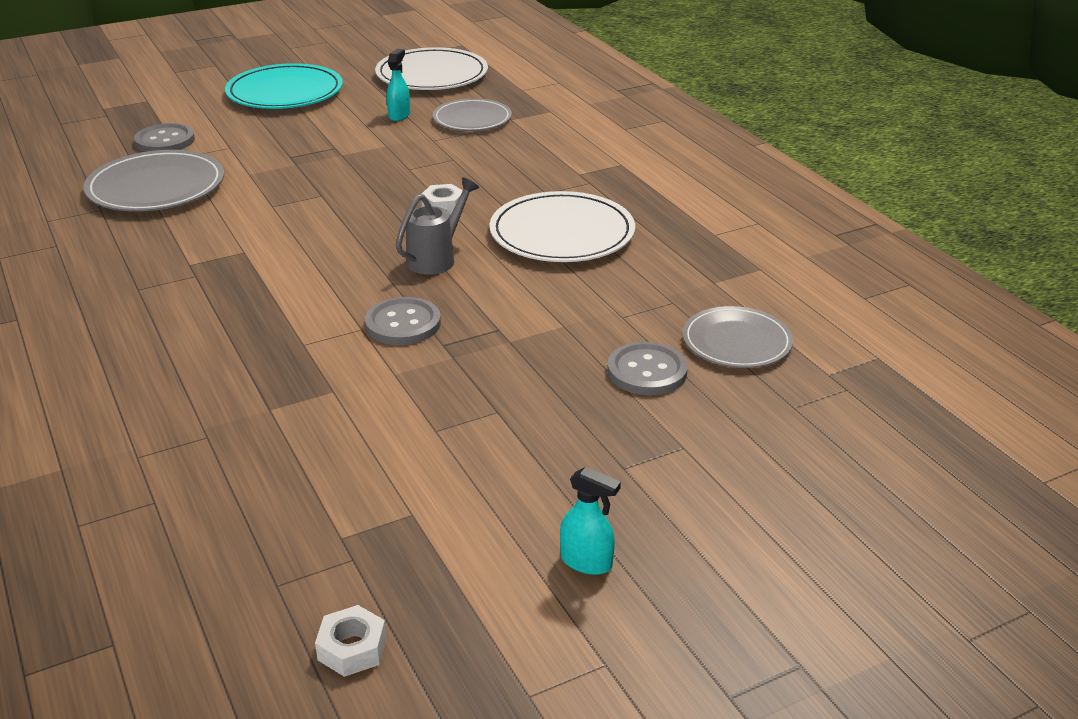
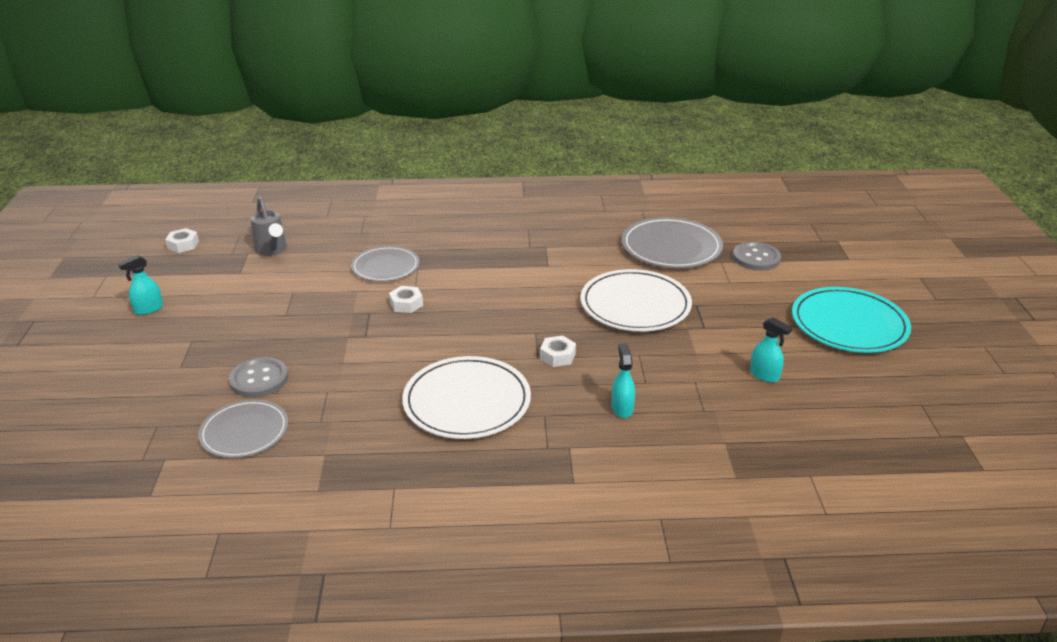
camera: 115 degrees right, 0 degrees up
(403, 324) = (406, 304): grey button -> white nut
(432, 75) = (877, 421): white plate -> white plate (635, 305)
(436, 258) = (477, 334): grey watering can -> grey watering can (272, 250)
(472, 119) = (737, 417): grey plate -> grey plate (385, 267)
(502, 162) = (622, 408): none -> turquoise spray bottle

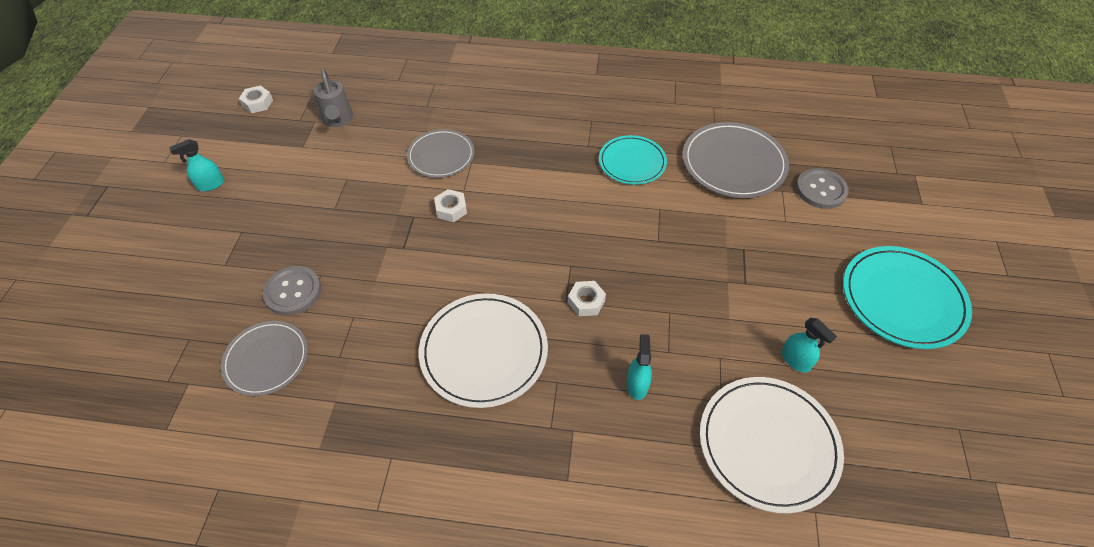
camera: 10 degrees right, 20 degrees up
(575, 255) = (632, 162): none -> turquoise plate
(635, 305) = (679, 240): white plate -> white plate (768, 444)

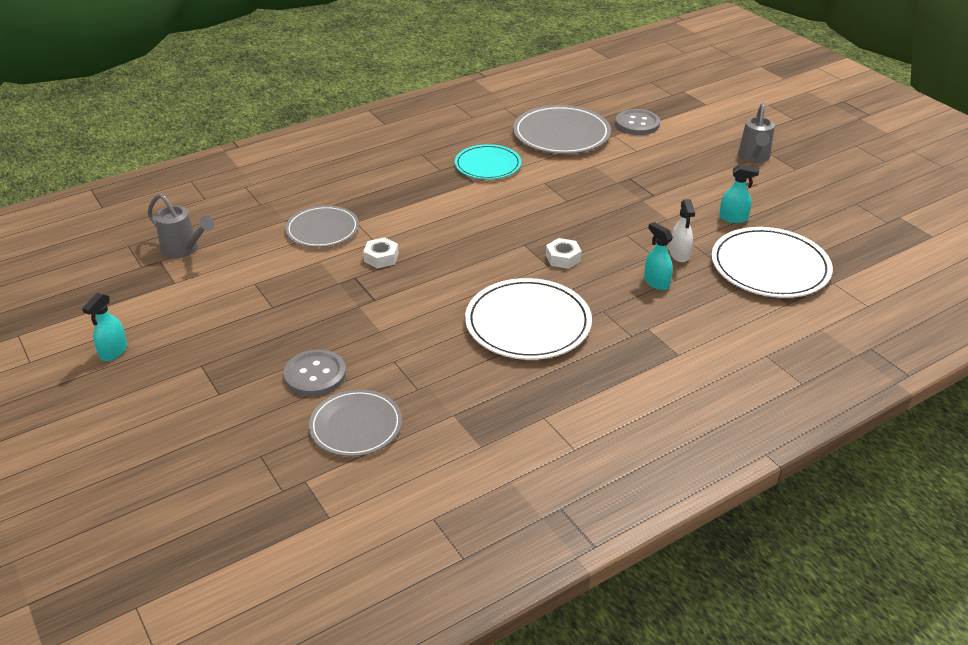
camera: 40 degrees left, 15 degrees down
(257, 103) = (73, 275): white nut -> none
(693, 368) = (679, 254): none -> white spray bottle
(902, 299) = (754, 157): turquoise plate -> grey watering can

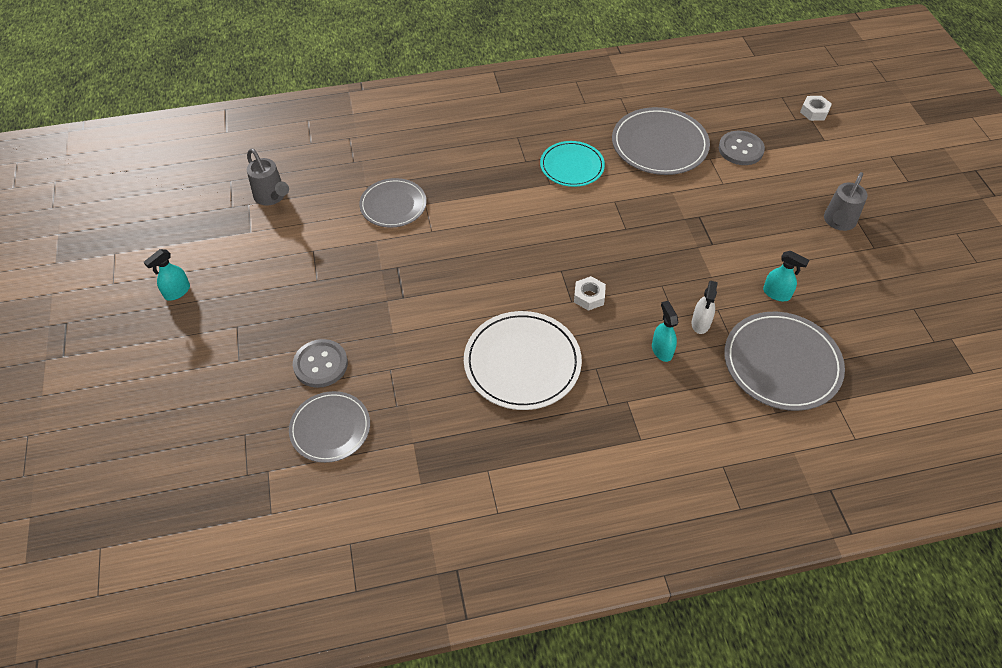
camera: 20 degrees right, 15 degrees up
(381, 257) = (429, 251): white nut -> white nut (814, 112)
(770, 267) = (782, 363): white plate -> grey plate

